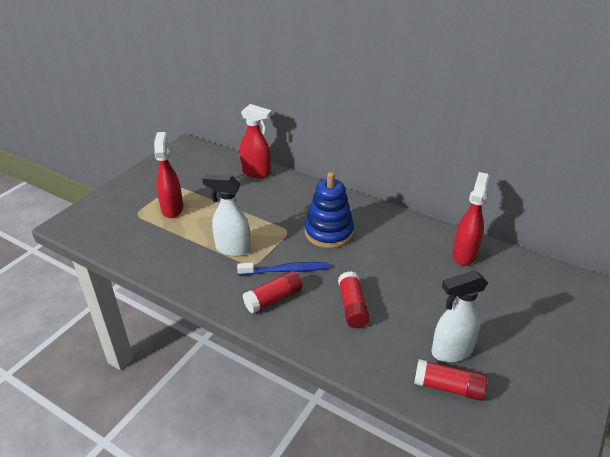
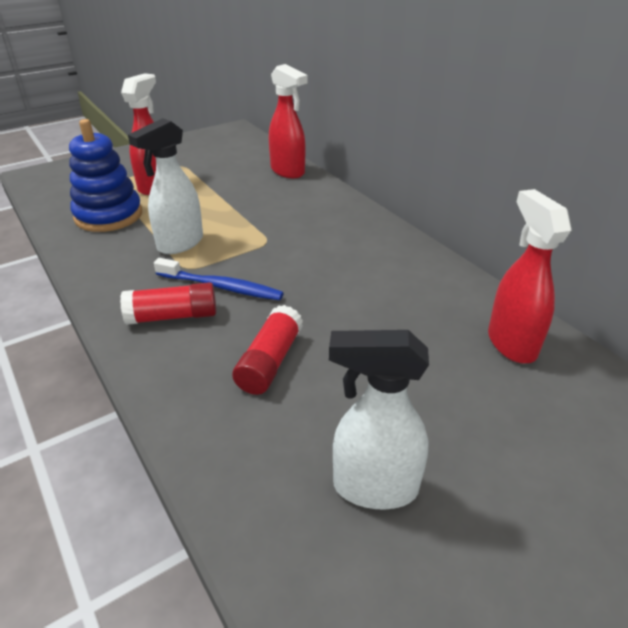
camera: 25 degrees right, 0 degrees up
(232, 249) = (180, 244): white spray bottle -> white spray bottle turned 90 degrees counterclockwise
(329, 233) = (320, 258): blue stacking toy -> blue stacking toy (108, 215)
(448, 387) = (320, 548): red glue stick -> none
(464, 254) = (511, 343): red spray bottle -> red spray bottle turned 60 degrees counterclockwise

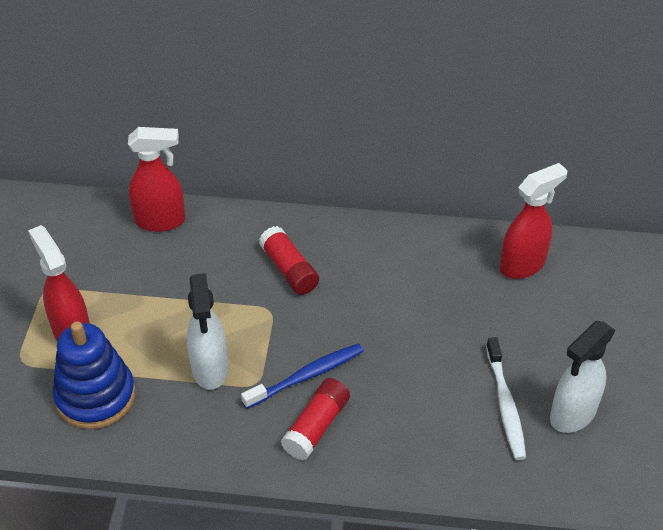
camera: 50 degrees left, 10 degrees up
(270, 361) = (424, 398): red glue stick -> red glue stick (289, 269)
(325, 422) = (505, 404): none -> white toothbrush
(511, 343) = (523, 265): red spray bottle -> red spray bottle turned 120 degrees clockwise

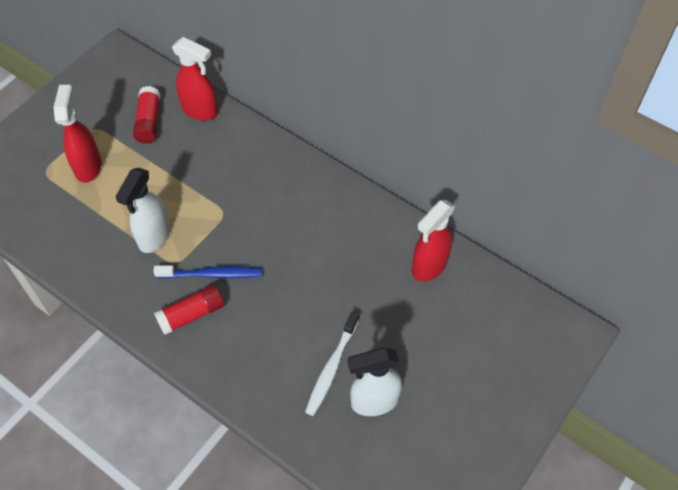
camera: 30 degrees right, 10 degrees up
(95, 396) = (71, 219): blue stacking toy -> none
(289, 269) = (258, 188): red glue stick -> red glue stick (149, 122)
(523, 265) = (429, 266): red spray bottle -> red spray bottle turned 135 degrees clockwise

